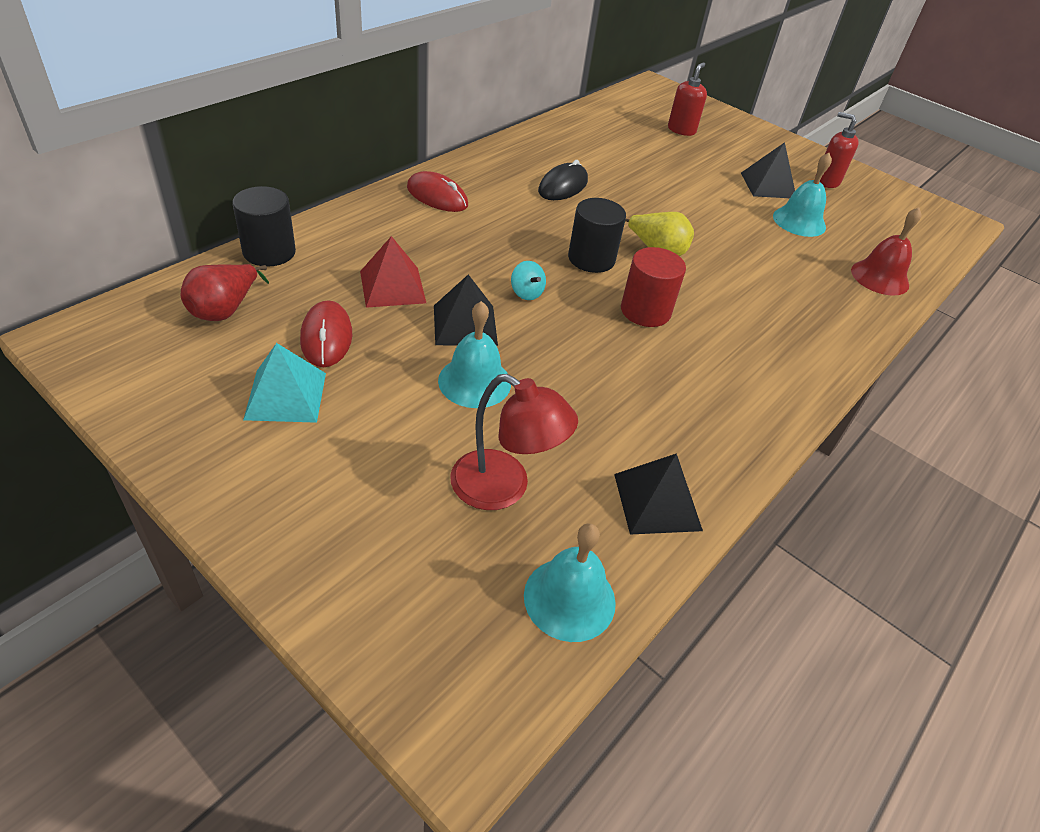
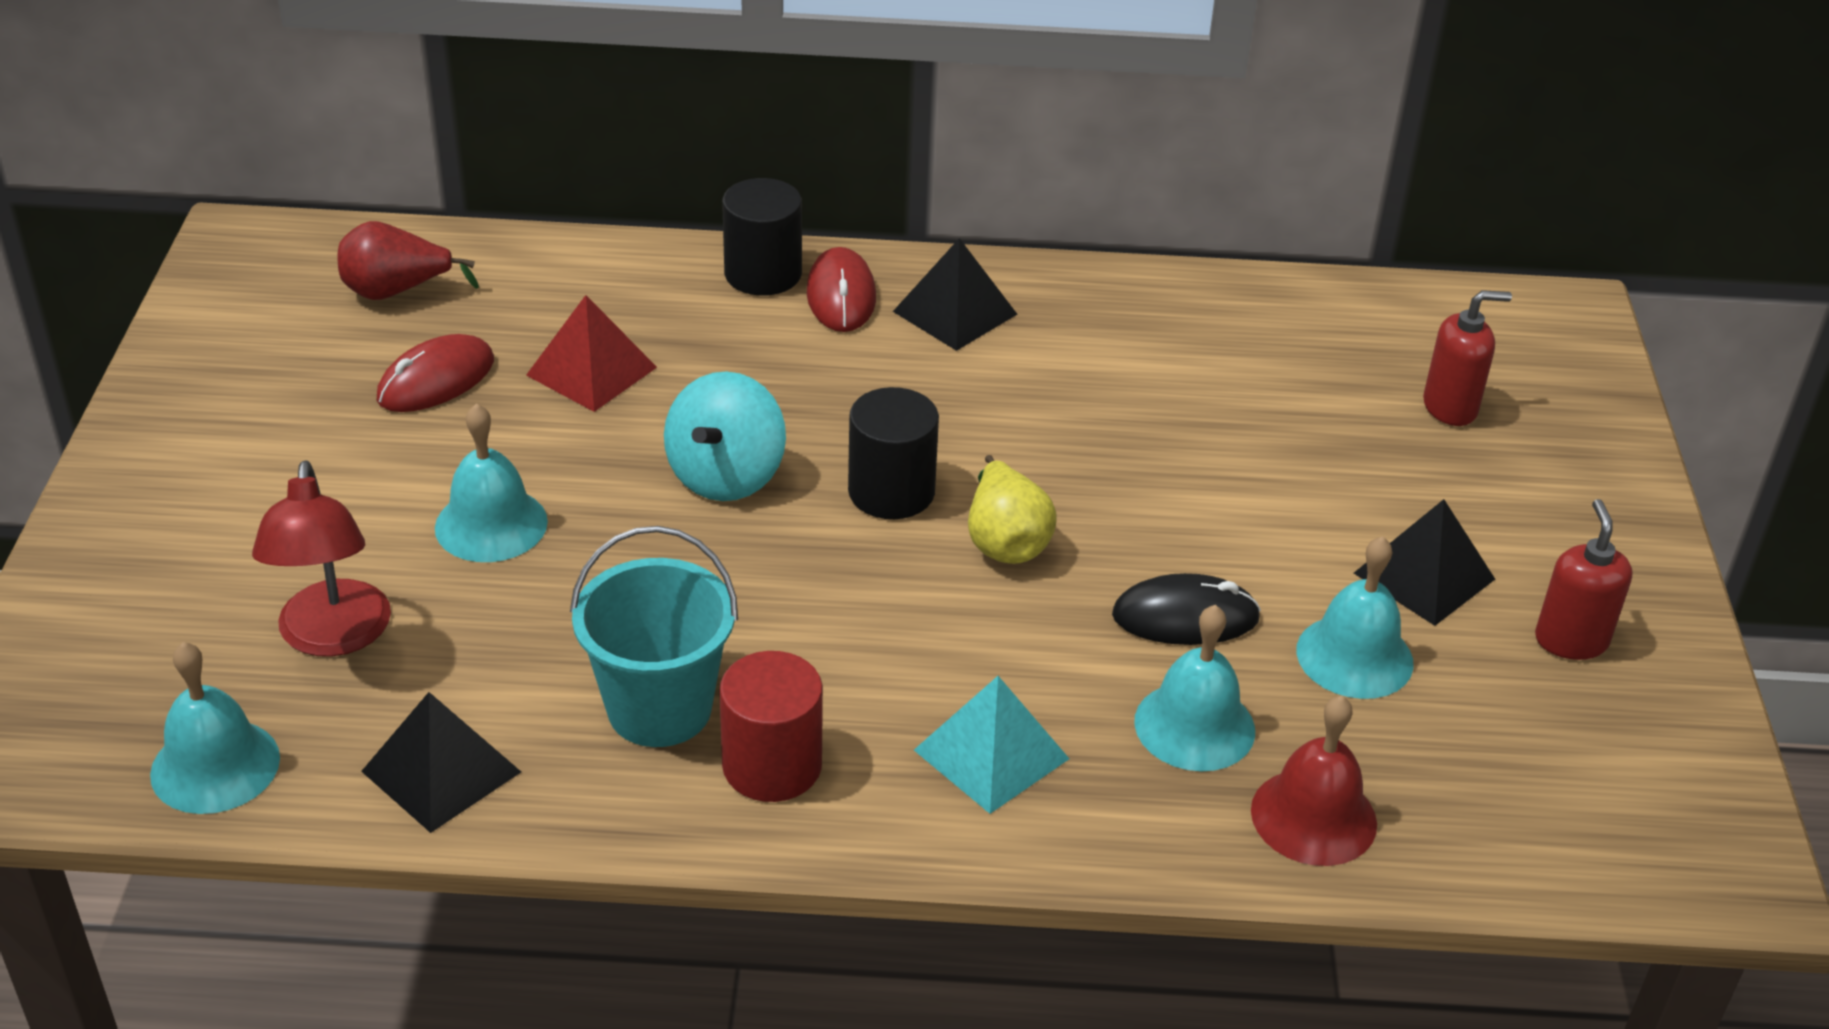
camera: 55 degrees right, 5 degrees down
(269, 252) = (536, 254): black cylinder -> black cylinder (763, 274)
(285, 396) = (308, 411): turquoise pyramid -> turquoise pyramid (991, 754)
(465, 325) = (590, 462): black pyramid -> black pyramid (955, 312)
(526, 293) = (726, 476): turquoise spinning top -> turquoise spinning top, size x1.96
(563, 186) = (1047, 379): black mouse -> black mouse (1185, 617)
(645, 311) = (832, 596): red cylinder -> red cylinder (772, 765)
(676, 401) = (659, 708): none -> turquoise bucket
(809, 273) = (1194, 726): none -> turquoise bell

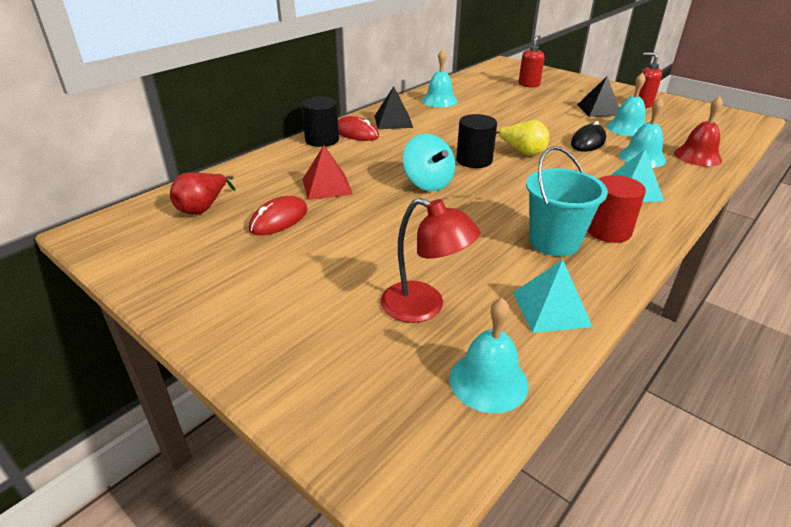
camera: 50 degrees left, 5 degrees down
(436, 380) = (279, 219): red mouse -> red mouse turned 45 degrees clockwise
(441, 771) = (551, 309): black pyramid -> turquoise pyramid
(491, 524) = (394, 239): turquoise bell -> turquoise bell (439, 100)

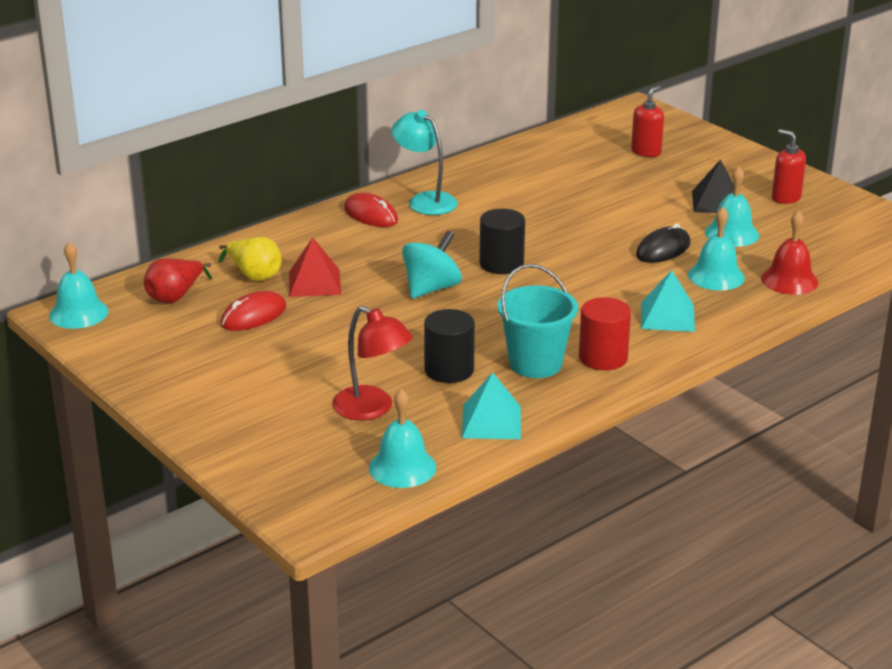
camera: 10 degrees right, 5 degrees down
(322, 140) = (325, 222): black cylinder -> black cylinder (449, 370)
(393, 121) = (425, 200): black pyramid -> turquoise lamp
(428, 183) = (431, 288): turquoise spinning top -> turquoise spinning top turned 120 degrees counterclockwise
(439, 100) = (502, 171): turquoise bell -> turquoise bell (78, 313)
(522, 153) = (567, 258): yellow pear -> yellow pear (254, 275)

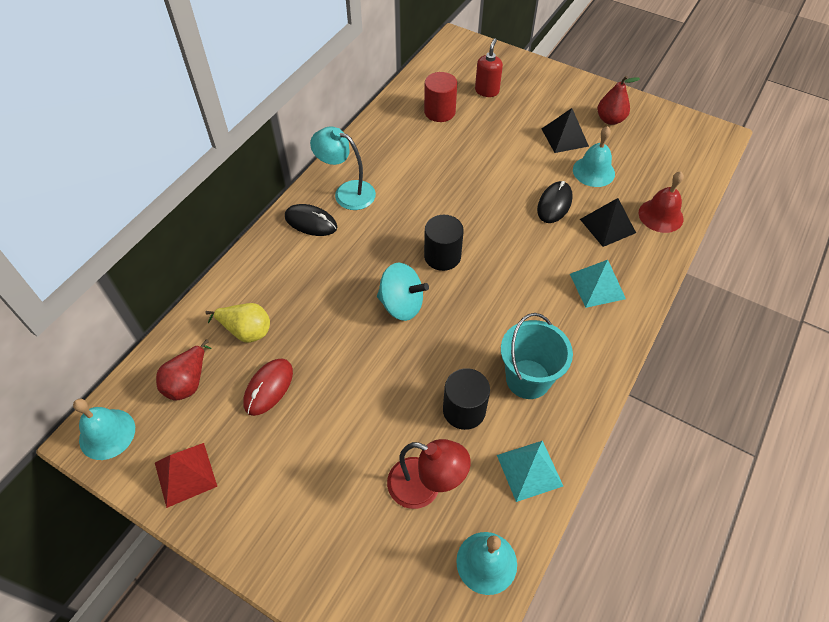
camera: 20 degrees left, 25 degrees up
(314, 283) = (302, 326): red pyramid -> red pyramid (185, 474)
(370, 215) = (311, 222): red mouse -> black mouse
(431, 288) = (401, 304): turquoise spinning top -> turquoise spinning top turned 90 degrees clockwise
(603, 357) = (575, 354): red cylinder -> red cylinder (439, 112)
(716, 276) = (607, 225): turquoise bell -> black pyramid
(786, 198) = (610, 120): red soap dispenser -> red pear

